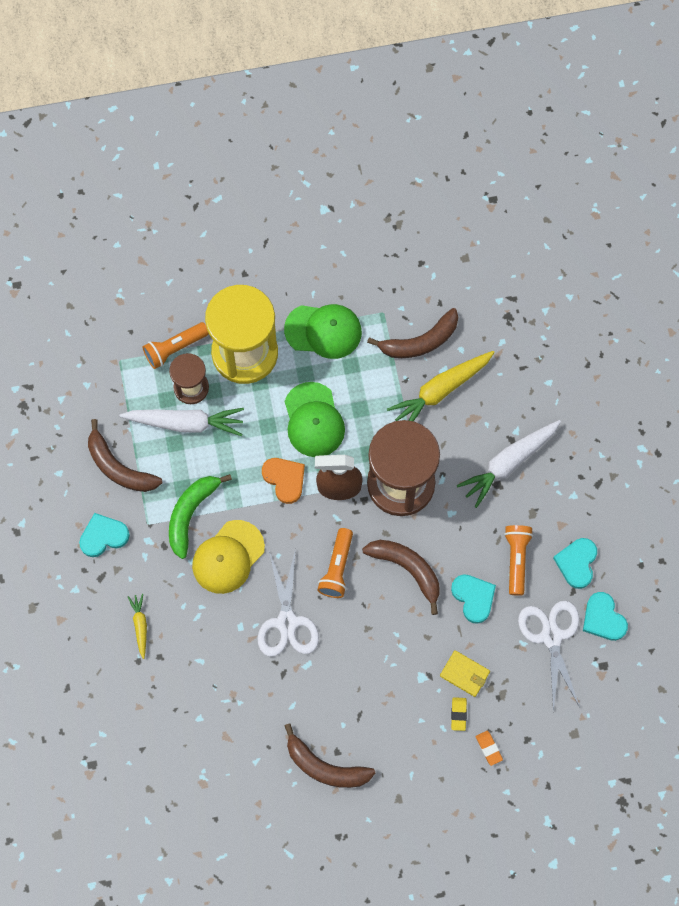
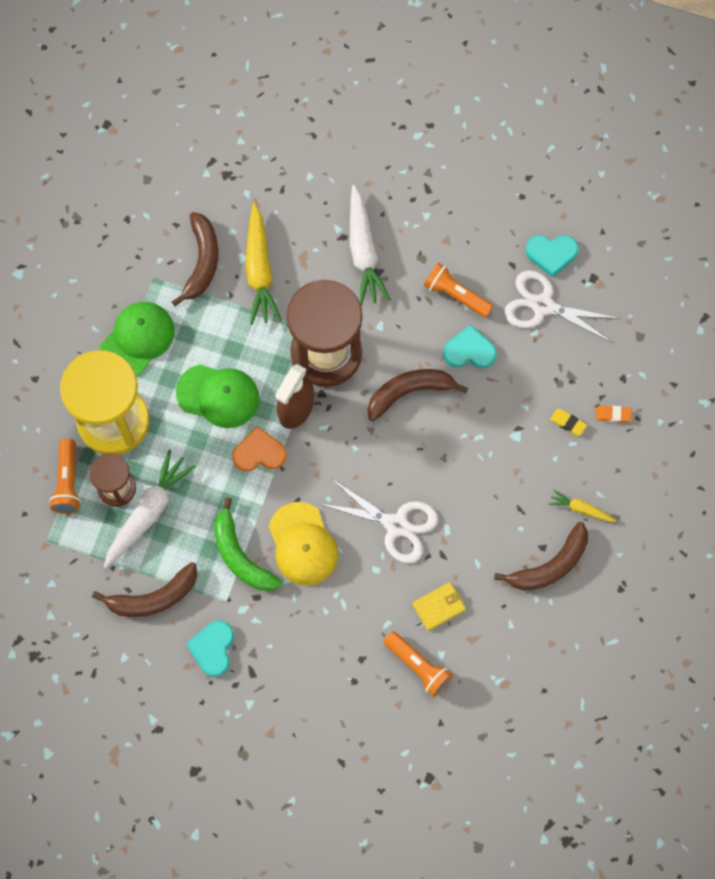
camera: 60 degrees left, 0 degrees up
(140, 626) = (321, 661): yellow carrot -> yellow carrot (581, 509)
(337, 568) = (372, 452): orange flashlight -> orange flashlight (418, 666)
(464, 674) = (534, 397): yellow wallet -> yellow wallet (439, 607)
(577, 563) = (489, 247): turquoise heart -> none

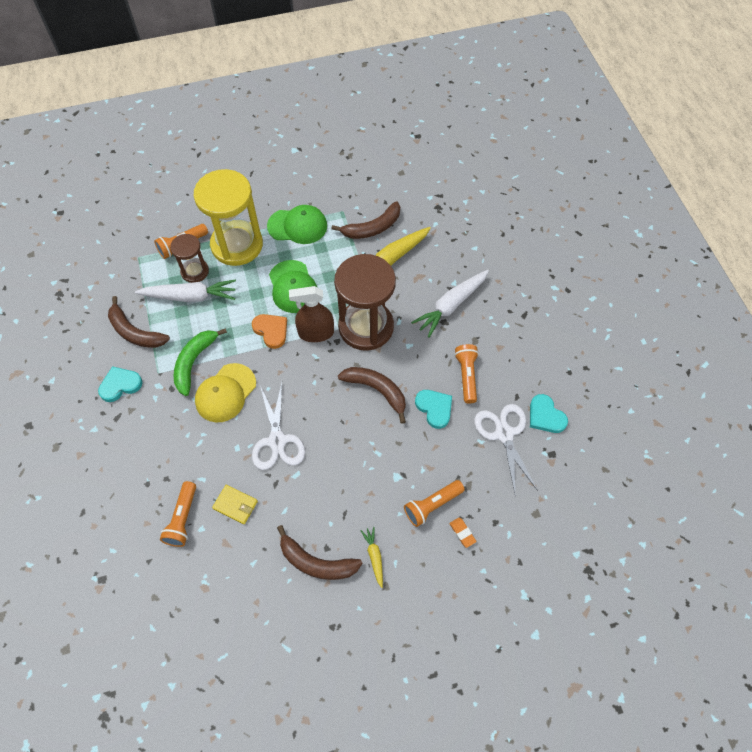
camera: 55 degrees right, 10 degrees down
(568, 423) = (432, 505): yellow eraser -> orange flashlight

